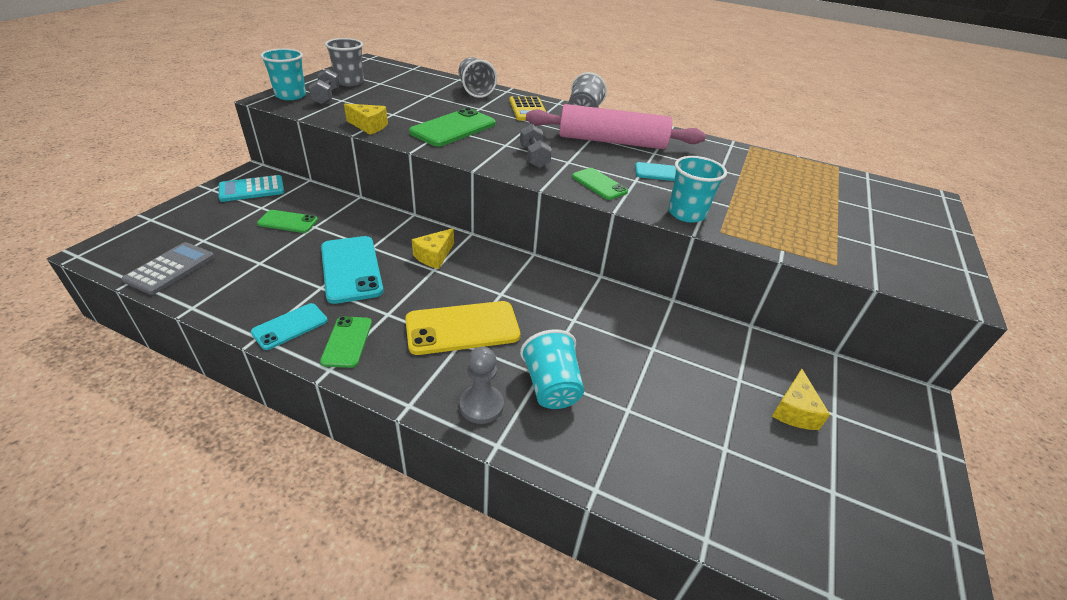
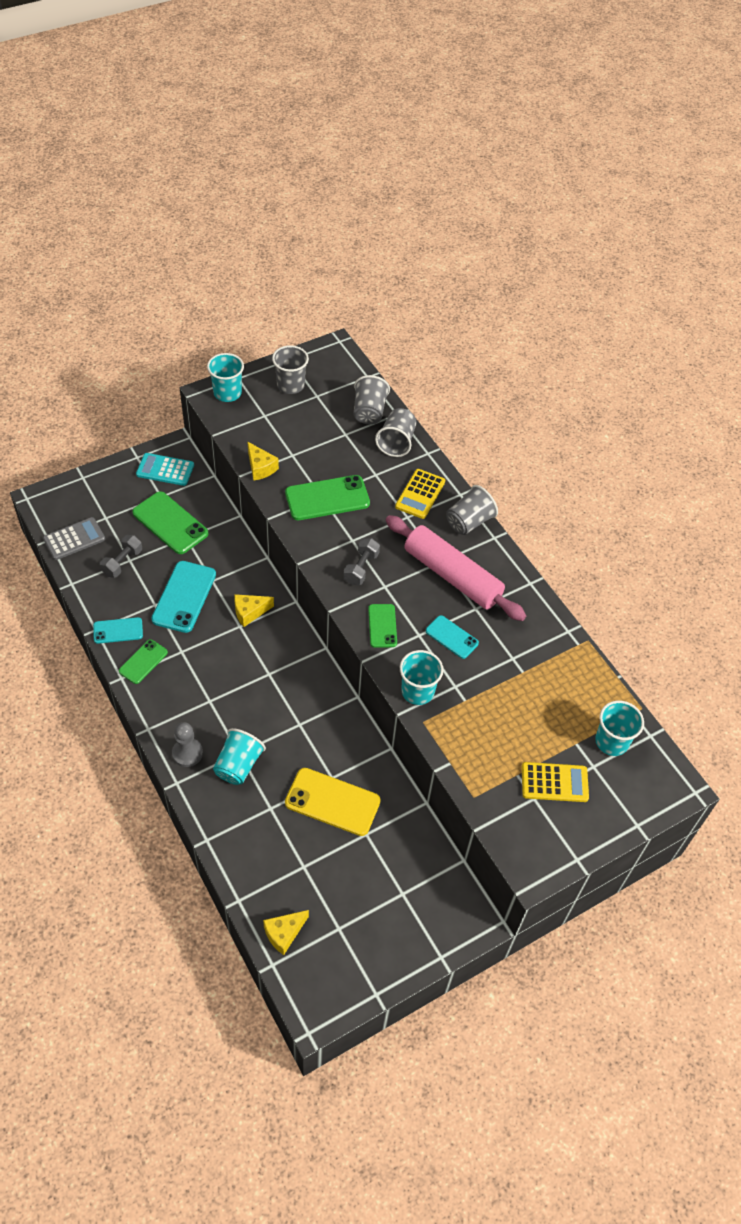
camera: 35 degrees right, 15 degrees up
(288, 222) = (170, 523): green phone -> green phone, size x1.70
(326, 97) = (255, 406): grey dumbbell -> grey dumbbell (122, 562)
(434, 82) = (369, 412): none -> grey cup
(462, 328) = (219, 689): yellow phone -> yellow phone (332, 802)
(794, 410) = (377, 874): yellow cheese -> yellow cheese (284, 933)
(855, 190) = (611, 741): none -> turquoise cup
(867, 228) = (554, 782): none -> yellow calculator

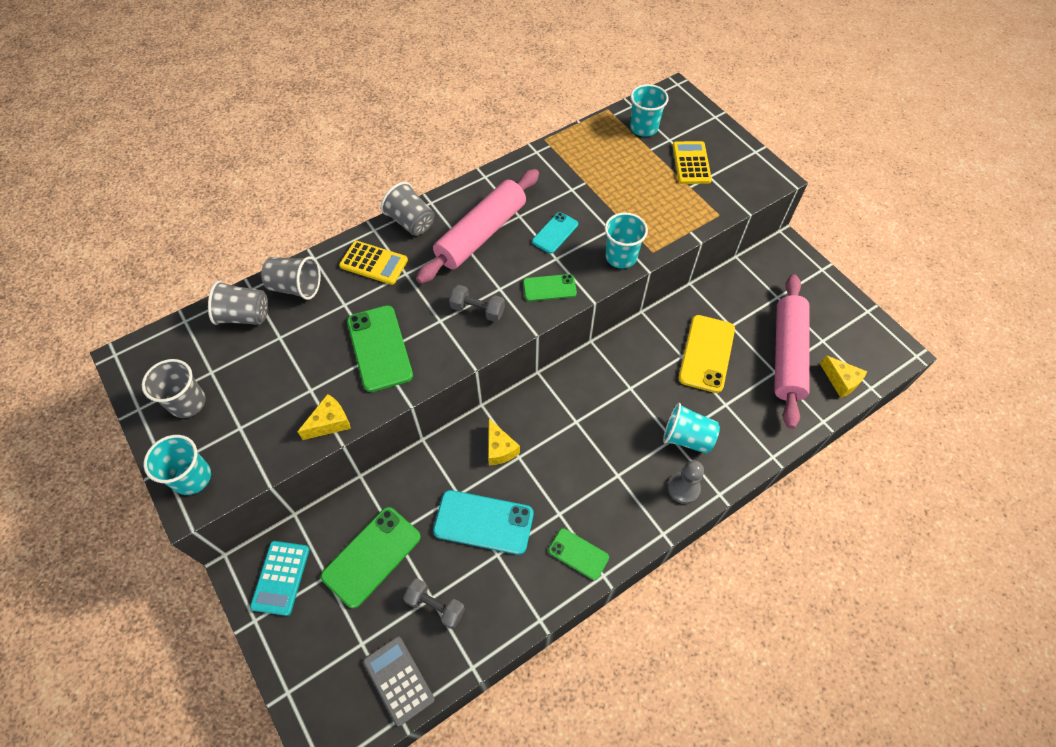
camera: 90 degrees left, 5 degrees up
(118, 630) = (539, 592): turquoise phone -> none
(323, 884) = (787, 355): none -> pink rolling pin

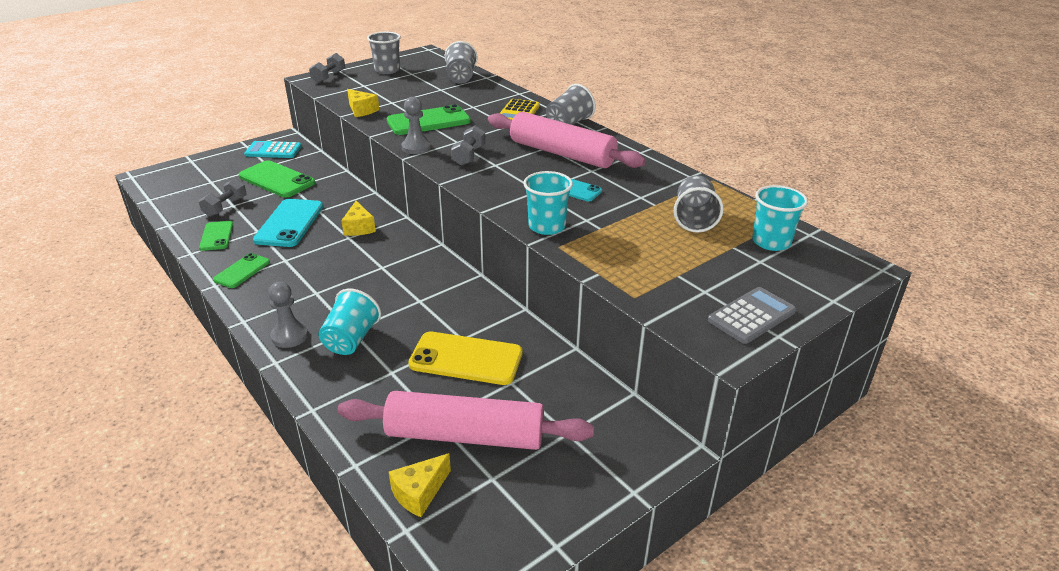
camera: 85 degrees right, 25 degrees down
(192, 477) = (329, 77): turquoise cup -> grey dumbbell
(296, 287) = (489, 90): grey cup -> grey cup (694, 219)
(398, 680) = (176, 197): grey calculator -> grey calculator (751, 316)
(450, 358) = (416, 147): none -> grey pawn
(500, 449) = (359, 227): yellow cheese -> yellow cheese turned 75 degrees counterclockwise
(549, 288) = (498, 188): green phone -> green phone (217, 236)
(691, 163) = (723, 277): yellow calculator -> none

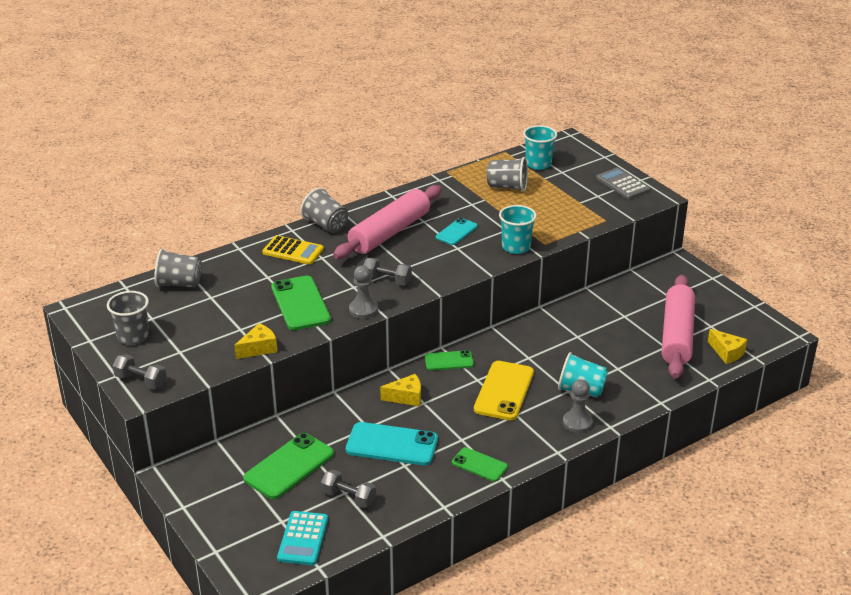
camera: 85 degrees left, 0 degrees up
(217, 236) = (412, 493): green phone -> green phone (449, 361)
(273, 150) = (206, 480): turquoise calculator -> turquoise calculator (303, 538)
(466, 359) = (601, 334): yellow phone -> yellow phone (504, 391)

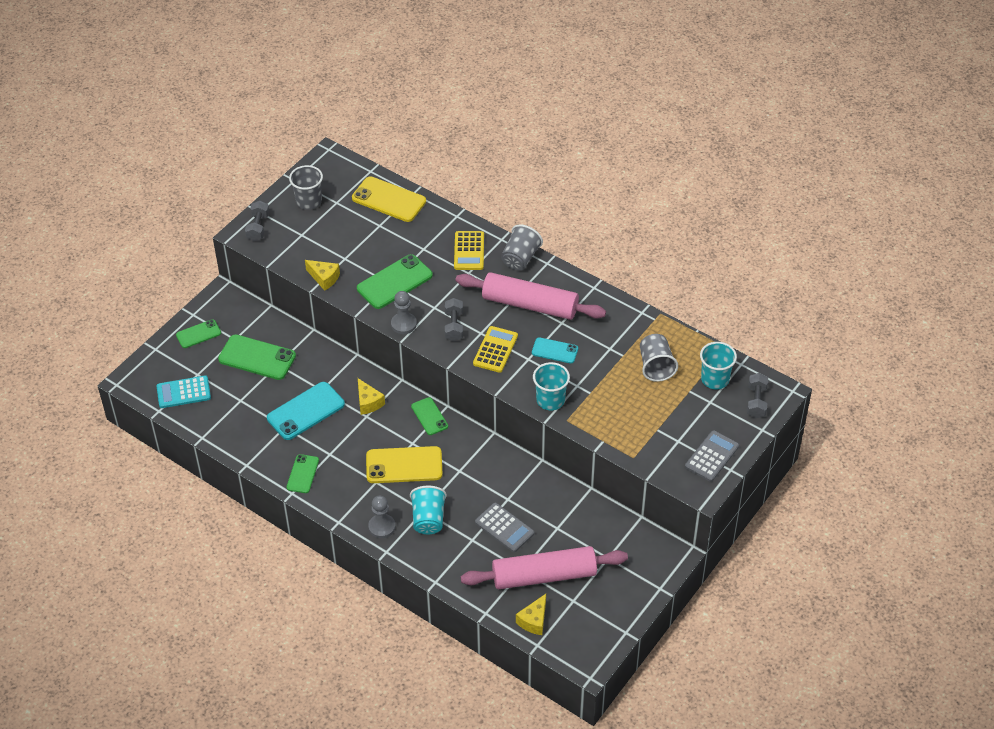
camera: 70 degrees right, 15 degrees up
(179, 284) = (389, 200): grey cup -> yellow phone
(218, 508) = (198, 334): none -> green phone
(348, 498) = (235, 404): grey dumbbell -> grey dumbbell (756, 402)
(392, 444) = (306, 411): turquoise phone -> turquoise phone turned 60 degrees clockwise
(434, 263) = (495, 350): none -> yellow calculator
(611, 345) = (504, 528): none -> grey calculator

